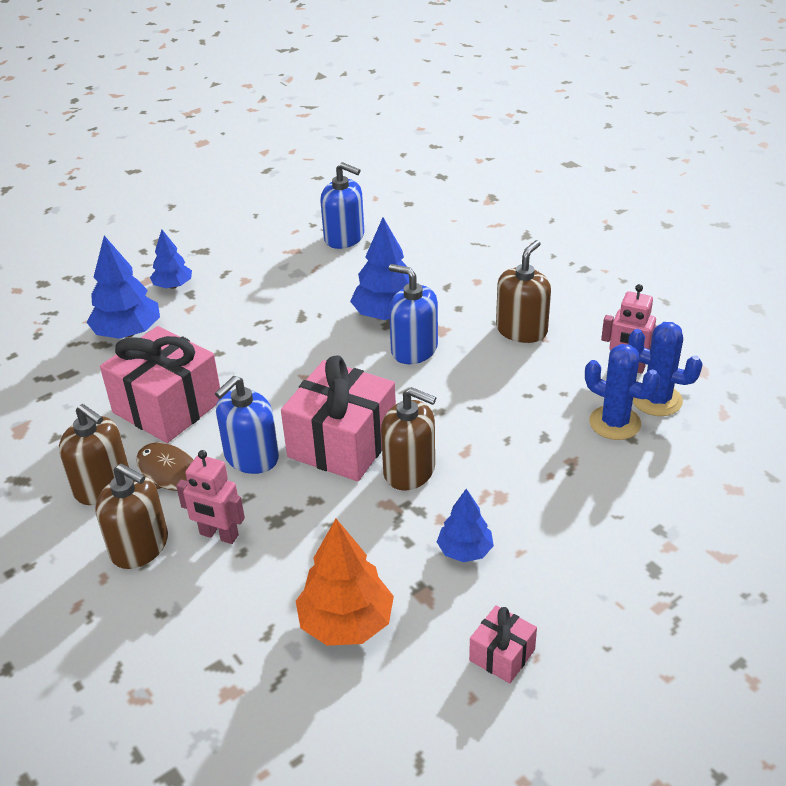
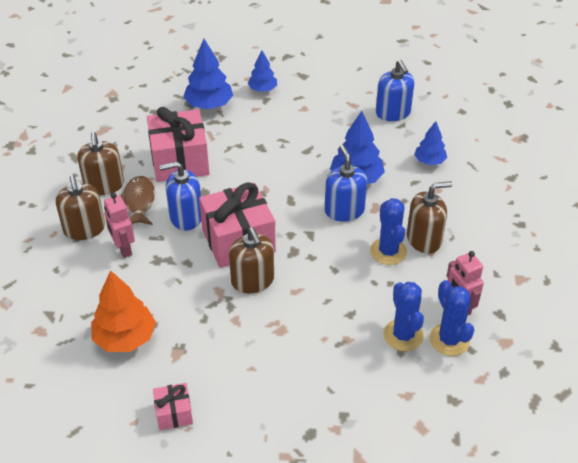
camera: 40 degrees right, 5 degrees up
(465, 550) = (225, 345): blue tree -> blue tree (429, 161)
(504, 360) = (388, 251): none -> blue cactus

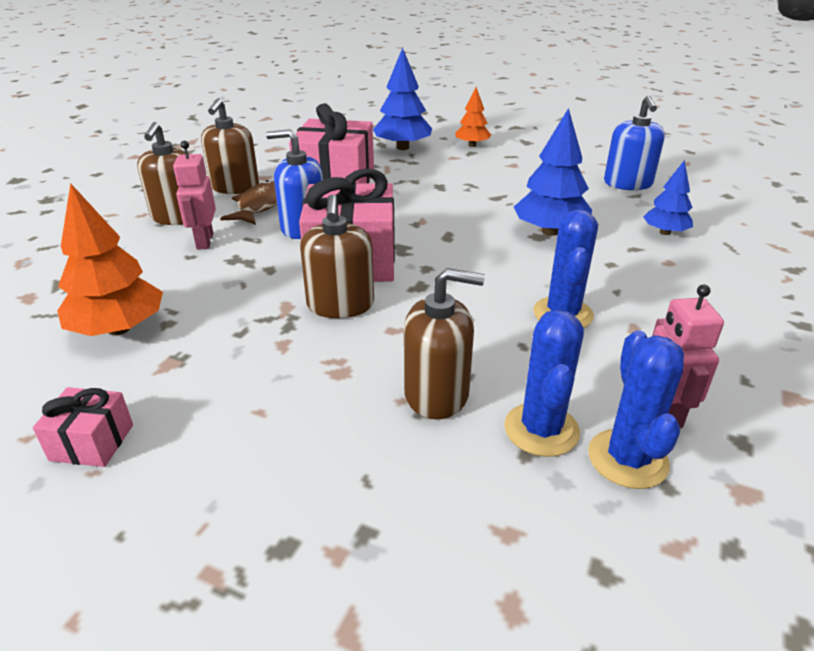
camera: 20 degrees right, 10 degrees down
(262, 89) = (472, 145): blue tree -> orange tree
(344, 210) = (517, 258): blue soap dispenser -> none
(424, 239) = (627, 311): brown soap dispenser -> brown soap dispenser (436, 393)

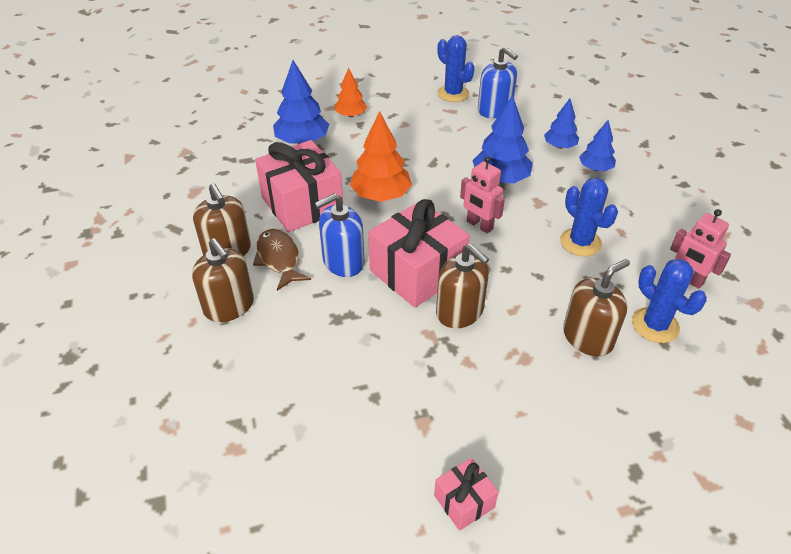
camera: 40 degrees left, 10 degrees up
(118, 329) = (349, 424): orange tree -> orange tree (381, 195)
(204, 241) = (289, 316): pink robot -> pink robot (479, 225)
(627, 459) = (702, 316): blue cactus -> blue cactus (453, 94)
(684, 264) = (595, 168): none -> blue tree

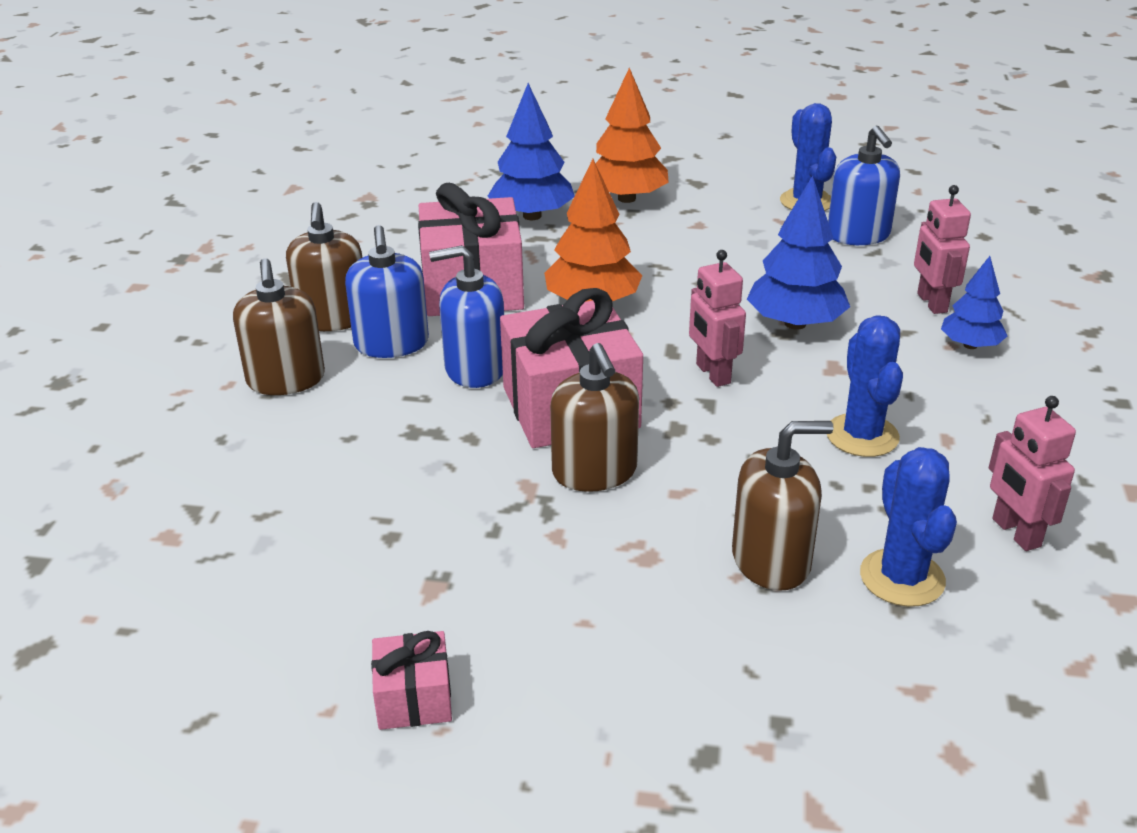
camera: 25 degrees right, 10 degrees down
(279, 259) = (391, 344): brown fish -> blue soap dispenser
(351, 115) = (626, 198): orange tree -> orange tree, size x1.62
(559, 146) = (931, 303): blue tree -> pink robot

